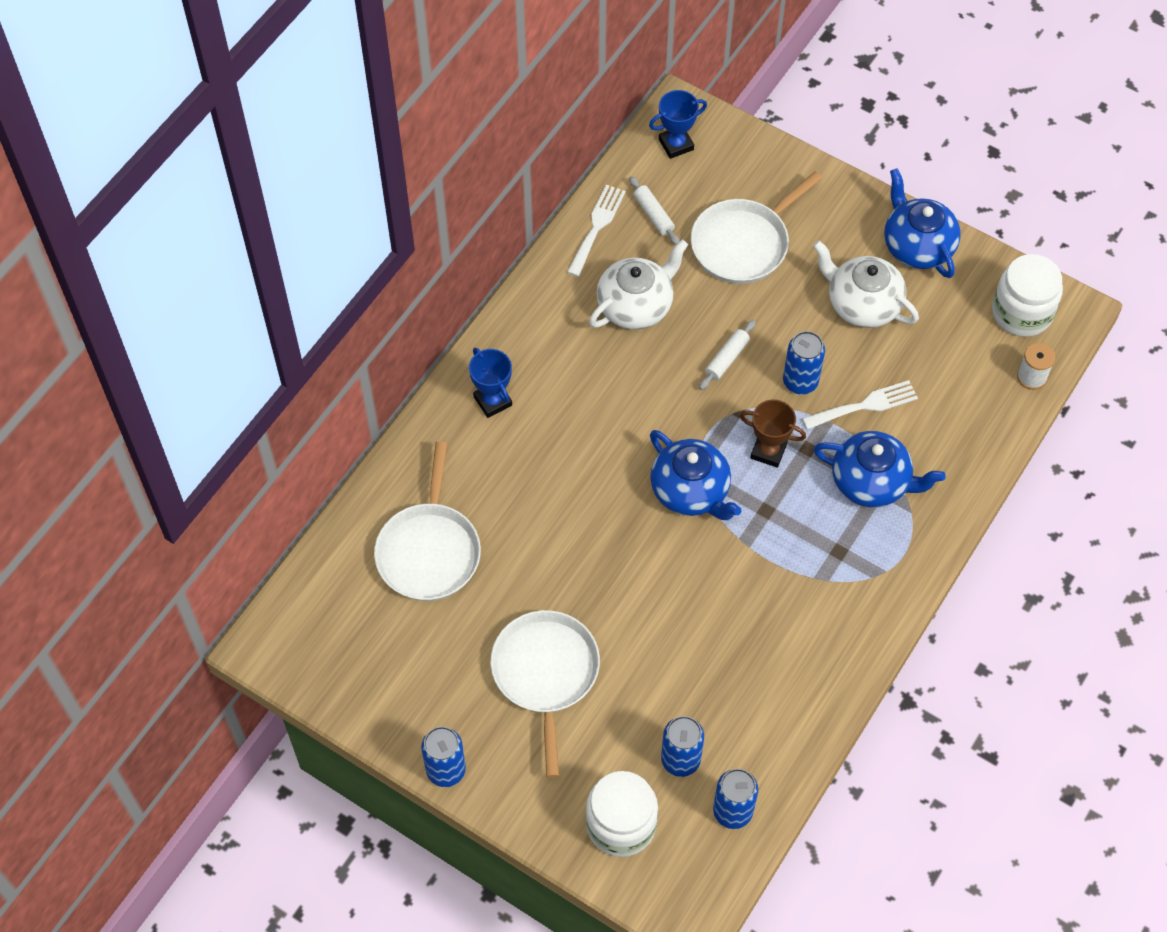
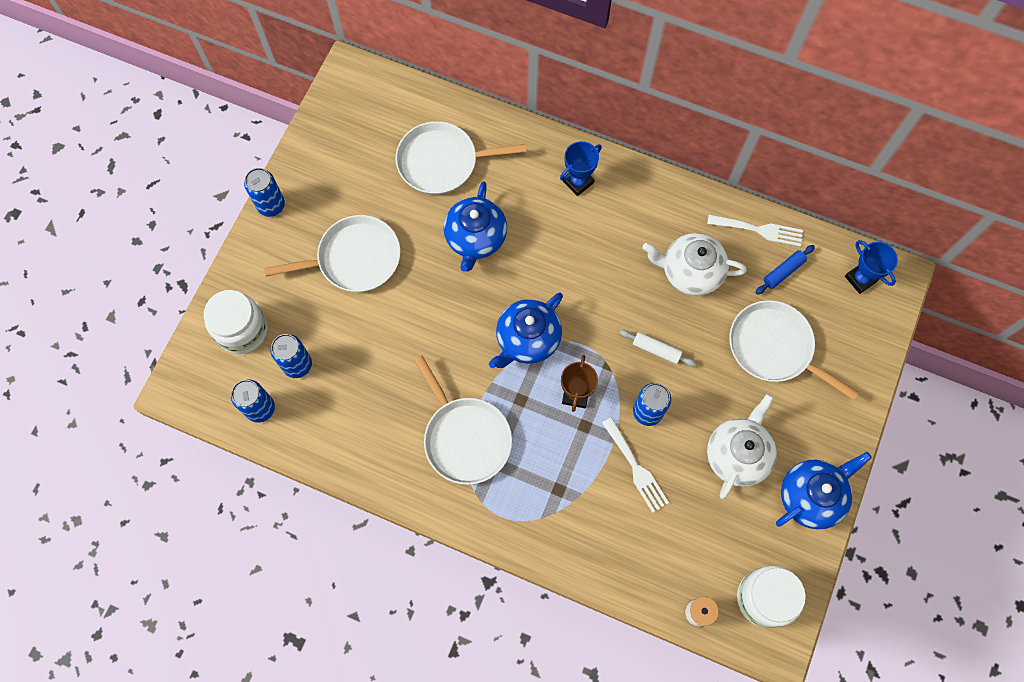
camera: 80 degrees right, 10 degrees up
(636, 305) = (690, 272): white teapot -> white teapot turned 150 degrees clockwise
(653, 215) = (783, 272): white rolling pin -> blue rolling pin
(805, 577) = (465, 438): none -> white pan
(871, 482) = (563, 482): blue teapot -> blue teapot (475, 238)

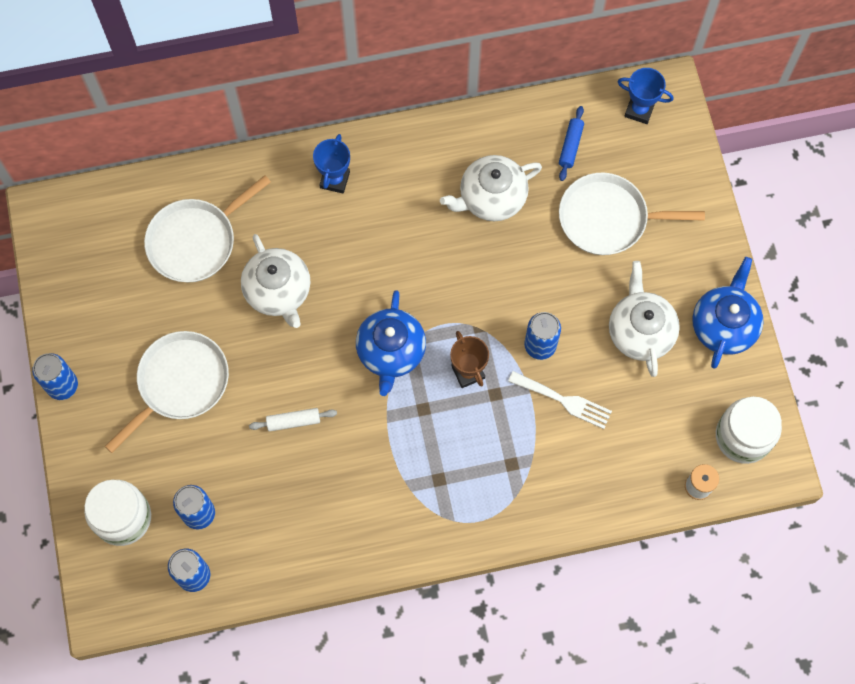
camera: 35 degrees left, 0 degrees up
(465, 438) = (399, 475): white pan -> none
(475, 238) = (278, 291): blue teapot -> white teapot
(656, 350) = (510, 286): white rolling pin -> white rolling pin (293, 421)
(759, 230) = (525, 122): white fork -> none

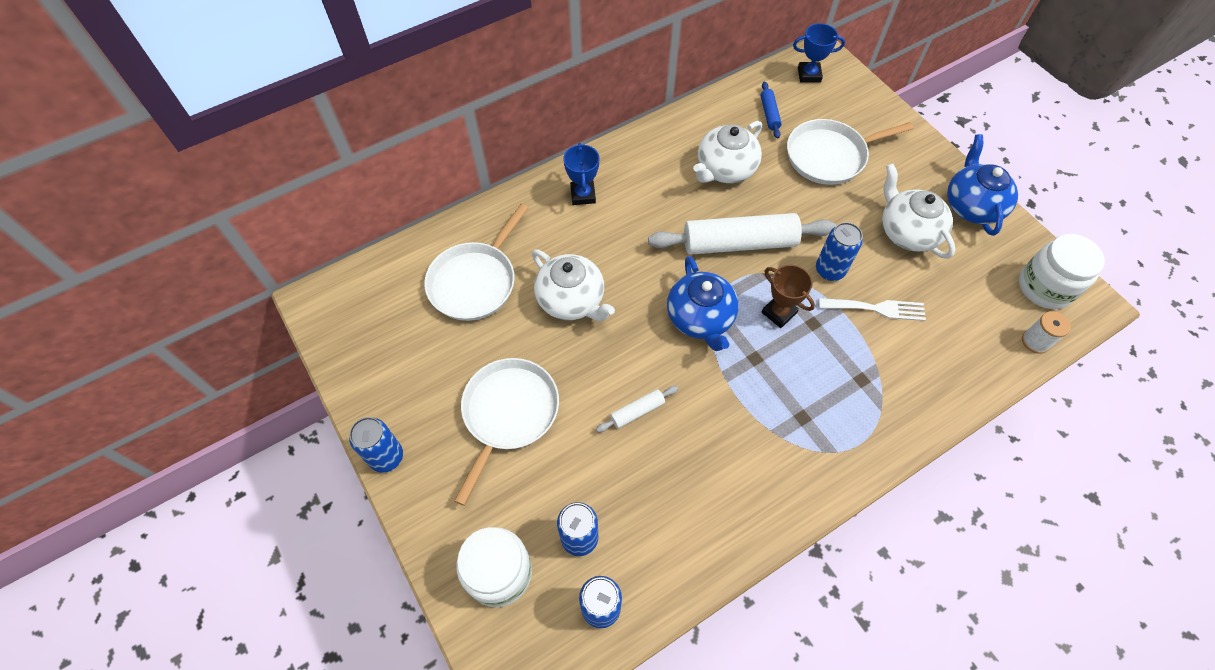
camera: 20 degrees left, 10 degrees down
(465, 286) = (739, 243): none -> white rolling pin

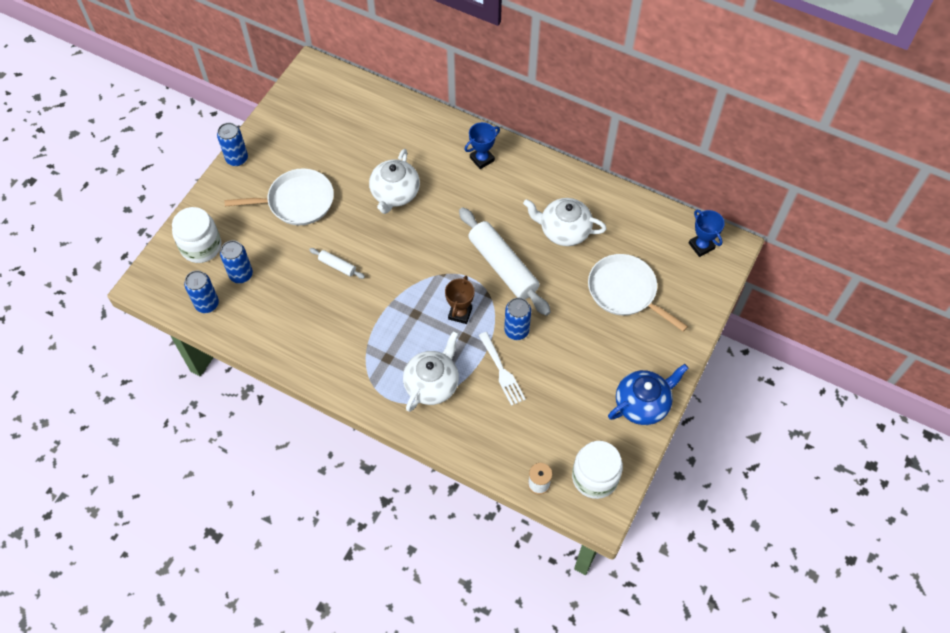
camera: 60 degrees right, 0 degrees up
(475, 282) = (375, 137): white pan -> none
(700, 318) = (426, 270): blue teapot -> none
(769, 114) = (639, 236): blue rolling pin -> none
(907, 232) = (586, 368): white teapot -> white teapot (432, 384)

